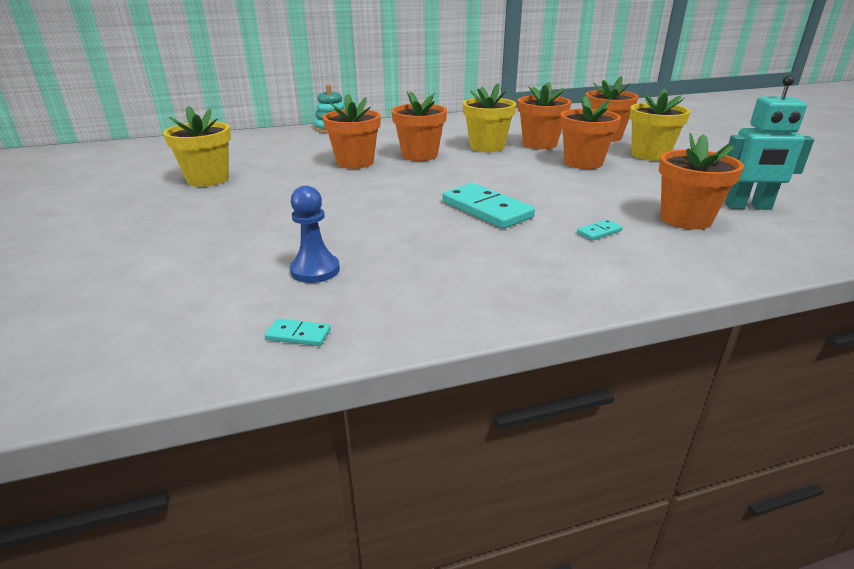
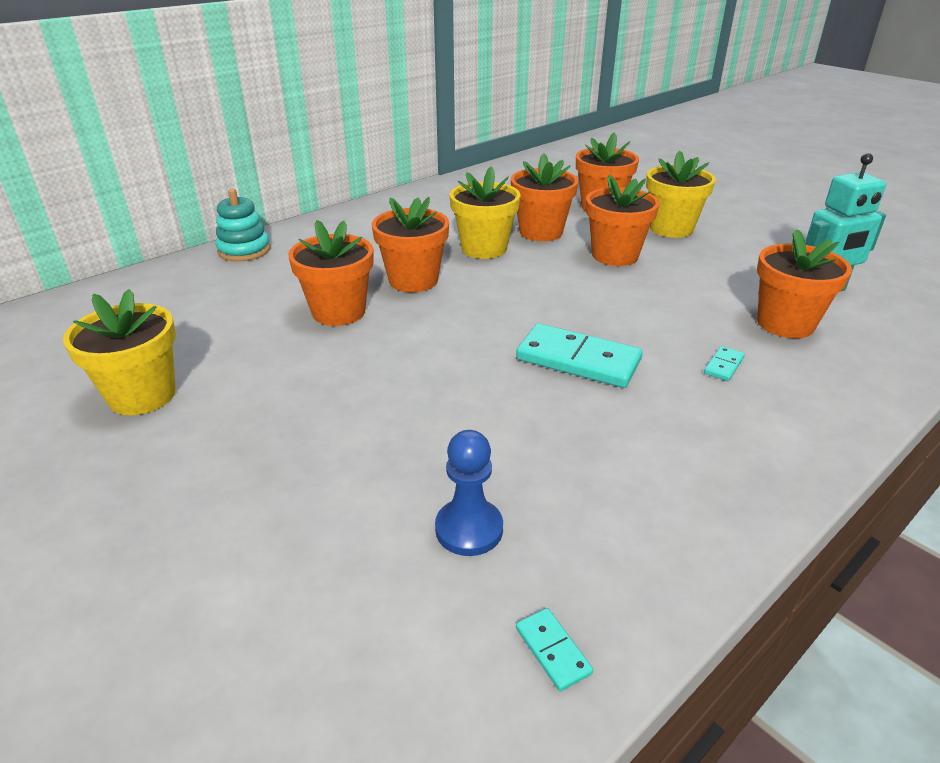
camera: 25 degrees left, 5 degrees up
(298, 335) = (552, 651): turquoise domino -> turquoise domino turned 75 degrees clockwise

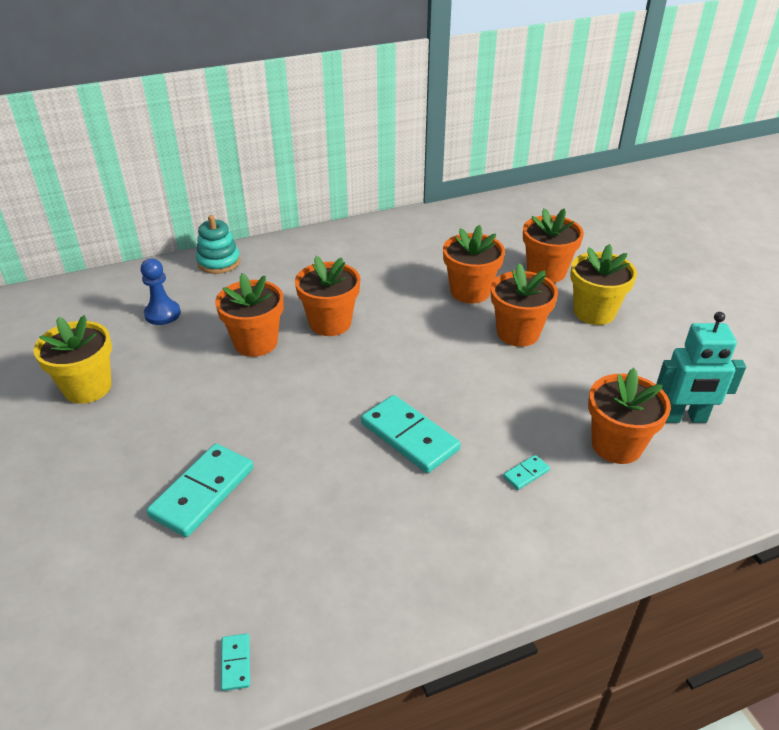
camera: 20 degrees right, 5 degrees up
(373, 469) = (203, 492): none -> turquoise domino
(469, 529) = (237, 559): blue pawn -> blue pawn (162, 314)
(484, 249) = (408, 300): yellow flower pot -> none

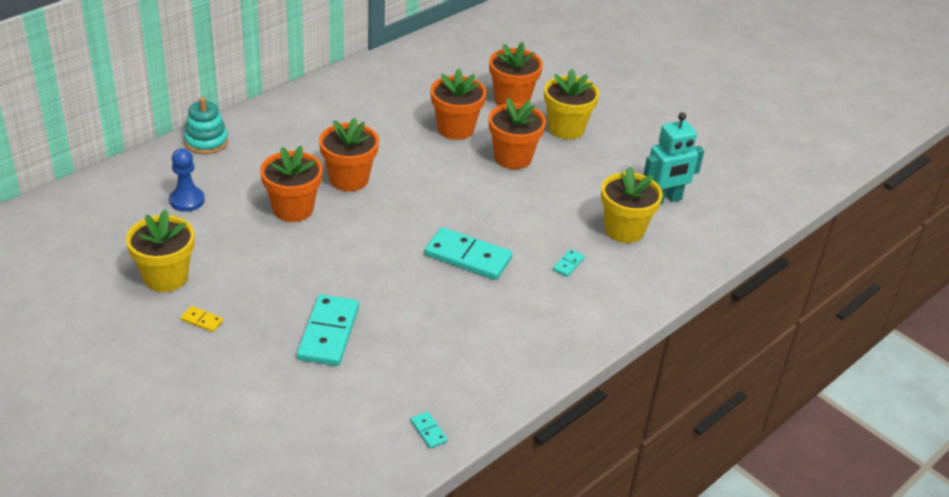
camera: 25 degrees left, 0 degrees up
(86, 443) = (202, 320): none -> yellow domino
(616, 445) = (624, 230): orange flower pot -> yellow flower pot

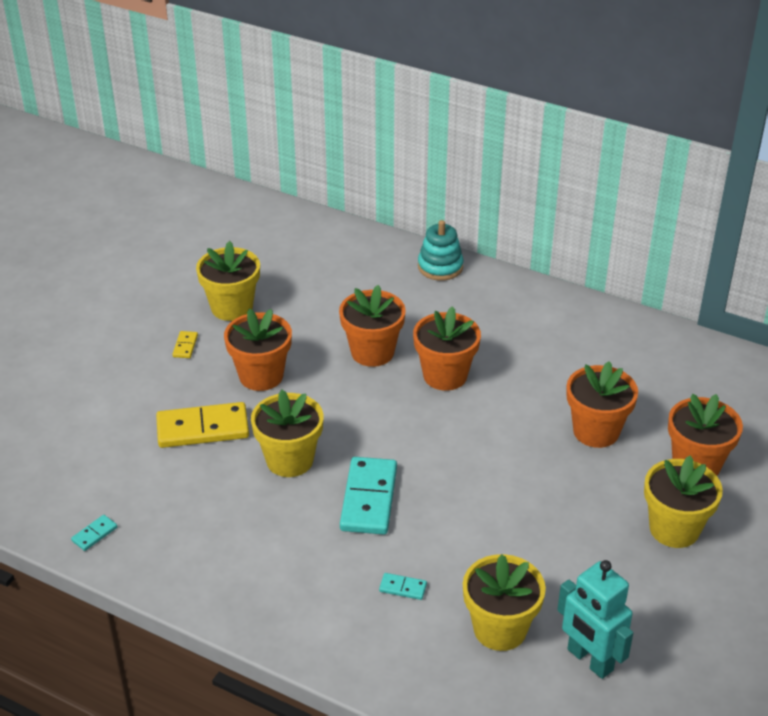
camera: 75 degrees right, 0 degrees up
(187, 200) = (344, 284): blue pawn -> none
(328, 333) = (203, 429): turquoise domino -> yellow domino
(400, 289) = (290, 460): none -> yellow flower pot
(513, 158) = (575, 493): orange flower pot -> orange flower pot (261, 376)

